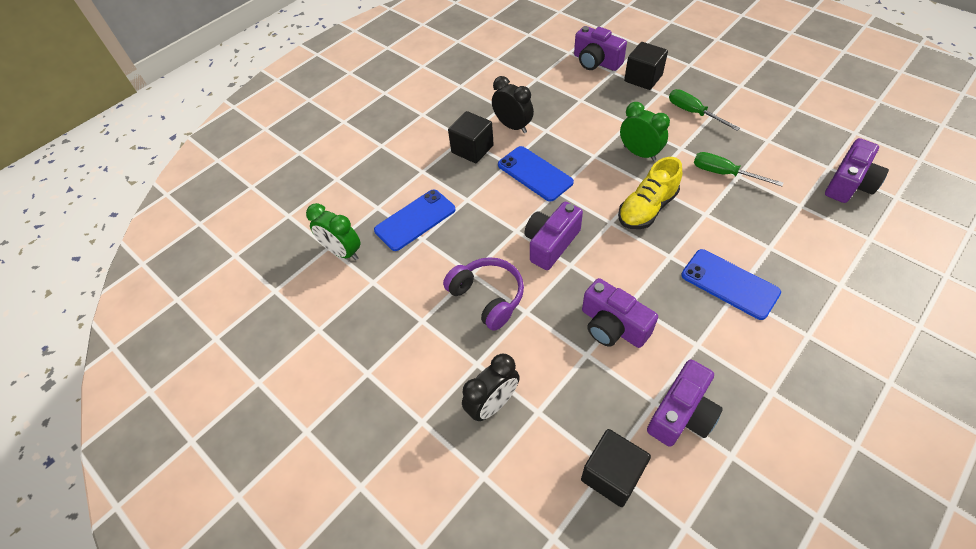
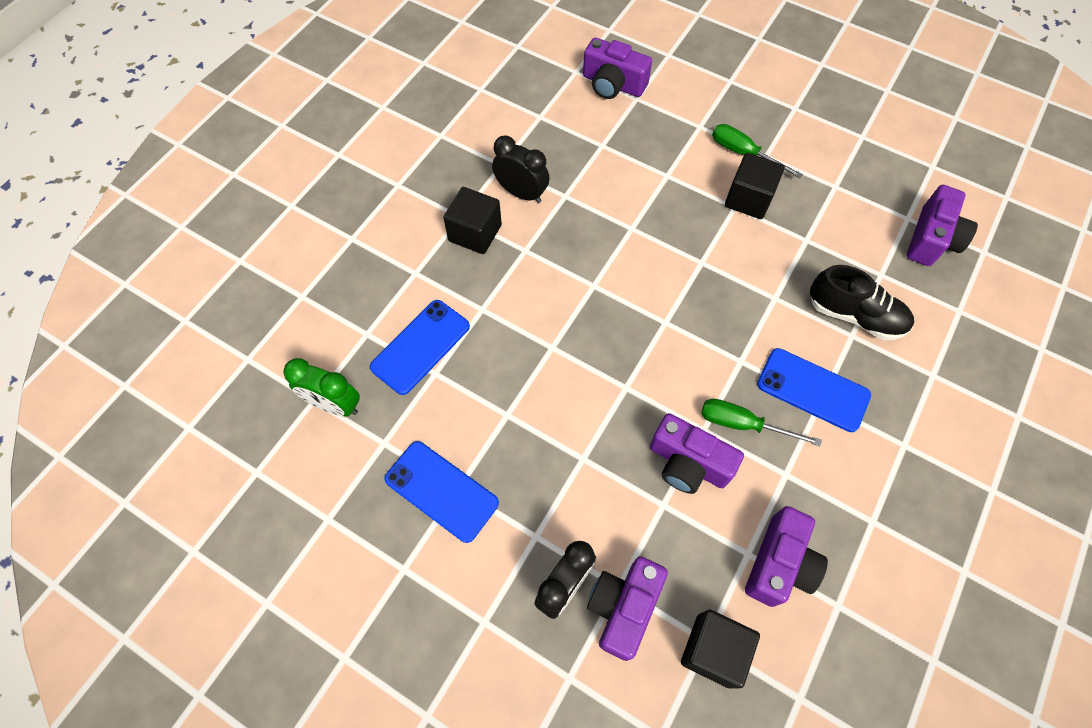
camera: 15 degrees left, 10 degrees up
(487, 297) = (533, 445): purple headphones -> none
(534, 174) = (561, 262): blue phone -> blue phone (441, 491)
(551, 243) = (598, 361): purple camera -> purple camera (623, 607)
(639, 153) = (686, 219): green clock -> none
(643, 78) = (675, 106): black cube -> black cube (748, 199)
(647, 208) = (706, 298): yellow shoe -> none
(724, 173) = (789, 239): green screwdriver -> green screwdriver (742, 424)
(773, 233) = (854, 315): none -> black shoe

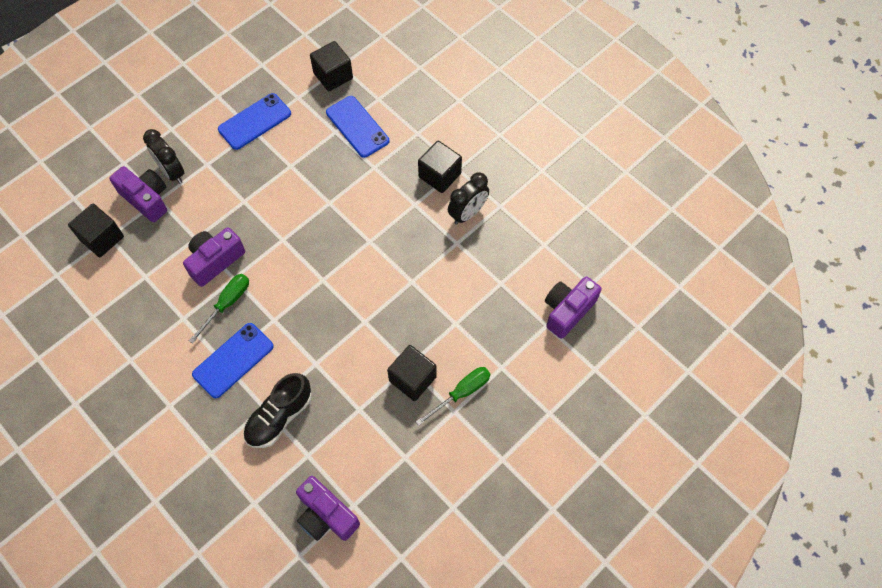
camera: 105 degrees right, 0 degrees up
(334, 404) = (333, 76): green clock -> black cube
(779, 563) = (131, 292): purple camera -> none

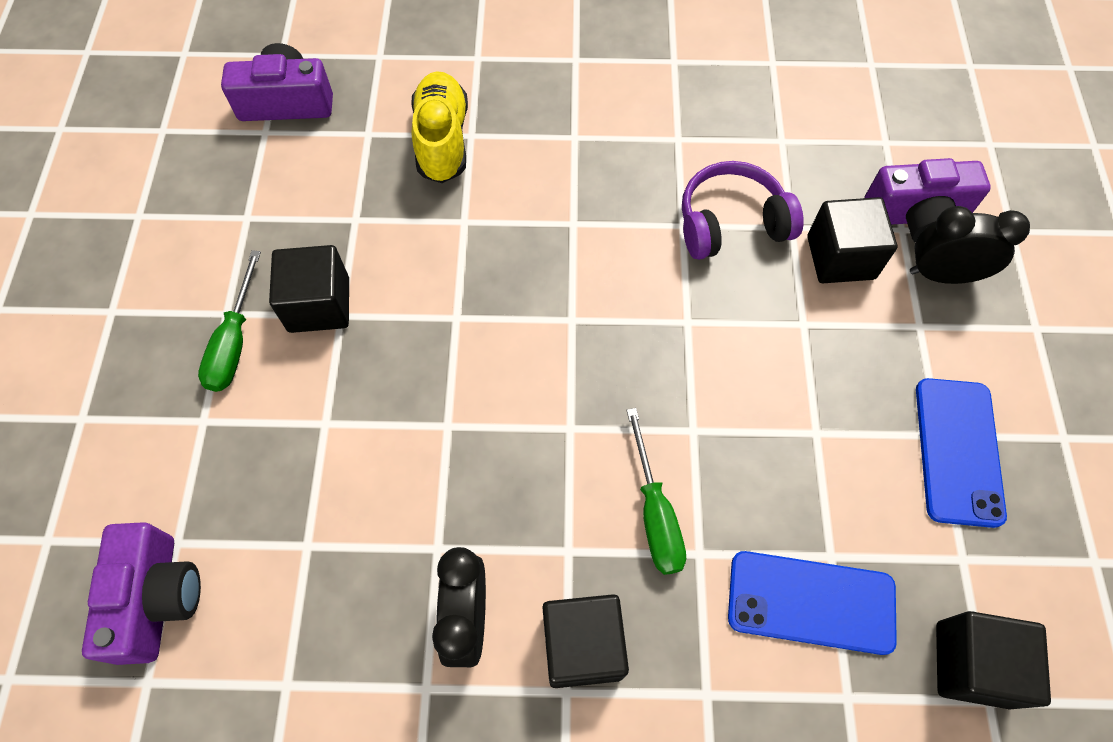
camera: 135 degrees right, 0 degrees up
(102, 238) = (889, 134): black cube -> black cube (840, 257)
(215, 261) = (731, 223): purple camera -> purple headphones
(227, 304) = (650, 193): green screwdriver -> green screwdriver (655, 513)
(233, 360) = (565, 147): blue phone -> none
(279, 417) = (442, 140): black shoe -> yellow shoe

